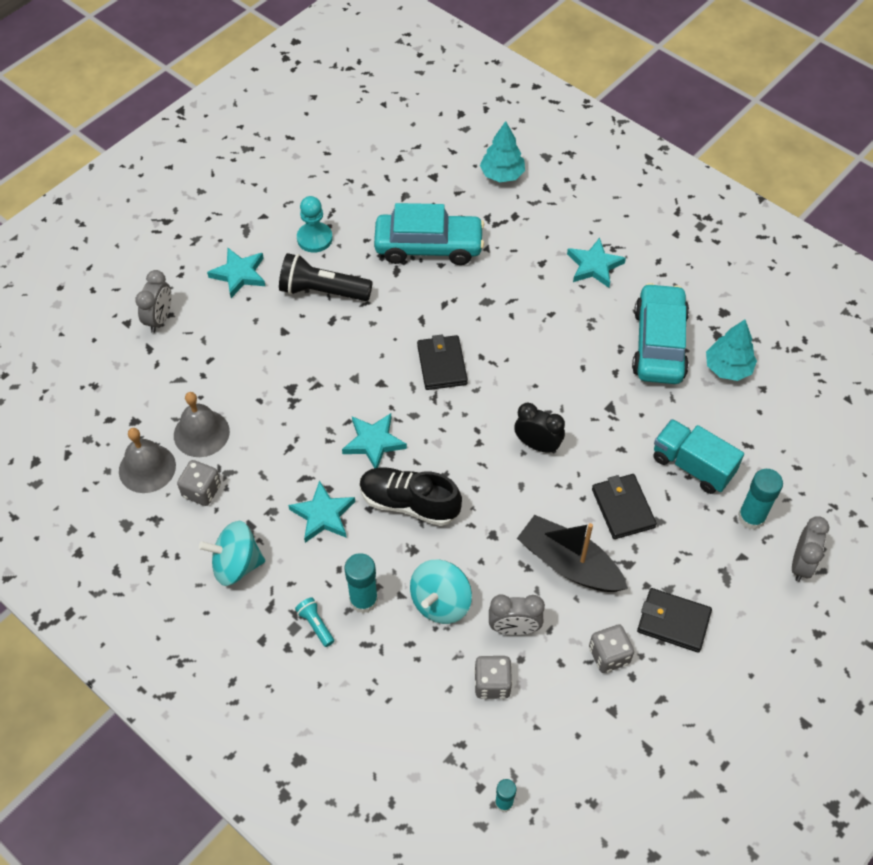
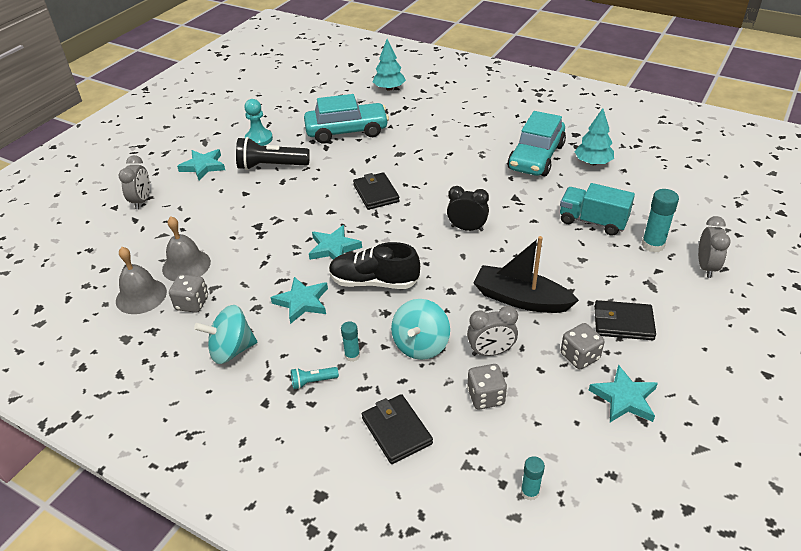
camera: 10 degrees left, 15 degrees down
(316, 625) = (313, 381): turquoise flashlight -> turquoise flashlight turned 60 degrees counterclockwise
(363, 600) = (352, 355): turquoise glue stick -> turquoise glue stick, size x0.60
(594, 266) = (472, 124): turquoise star -> turquoise star (624, 398)
(623, 508) = (550, 256): black wallet -> black wallet (396, 431)
(658, 344) = (536, 157): turquoise car -> turquoise car turned 150 degrees counterclockwise

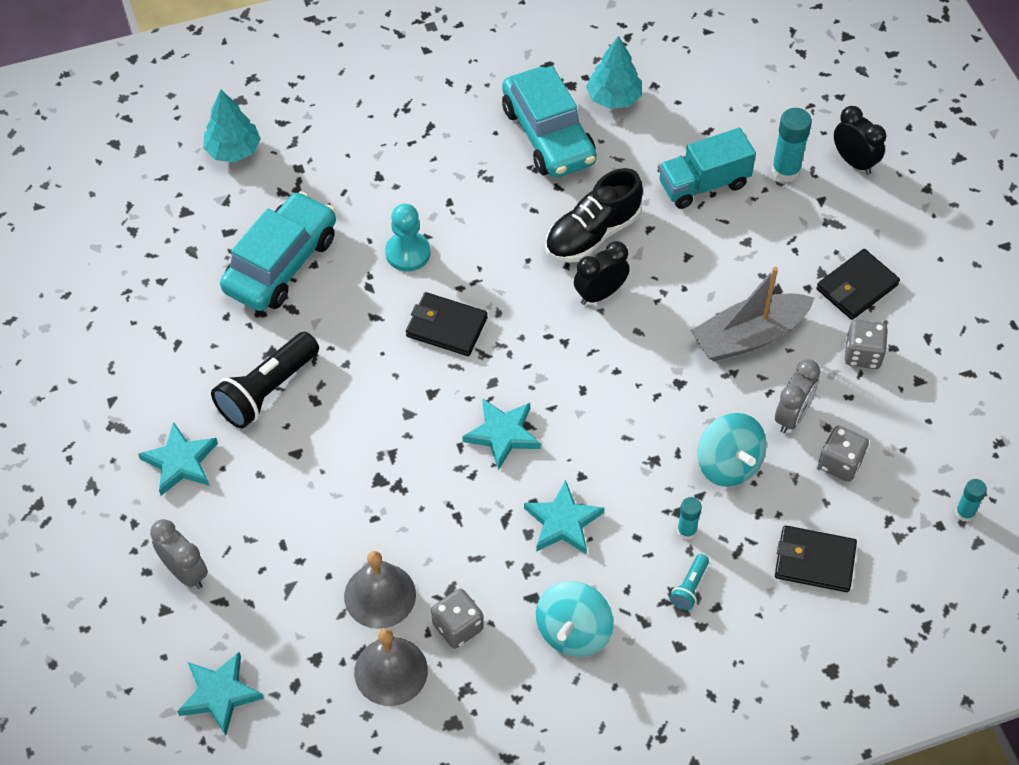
camera: 50 degrees left, 15 degrees up
(259, 139) = (186, 364): turquoise pawn -> turquoise pawn (408, 253)
(374, 282) = (598, 437): black shoe -> black shoe (592, 234)
(521, 299) = (749, 336): black boat -> grey boat
(624, 398) = (936, 365): turquoise star -> turquoise star (219, 694)
(706, 267) = (854, 162): grey clock -> black clock

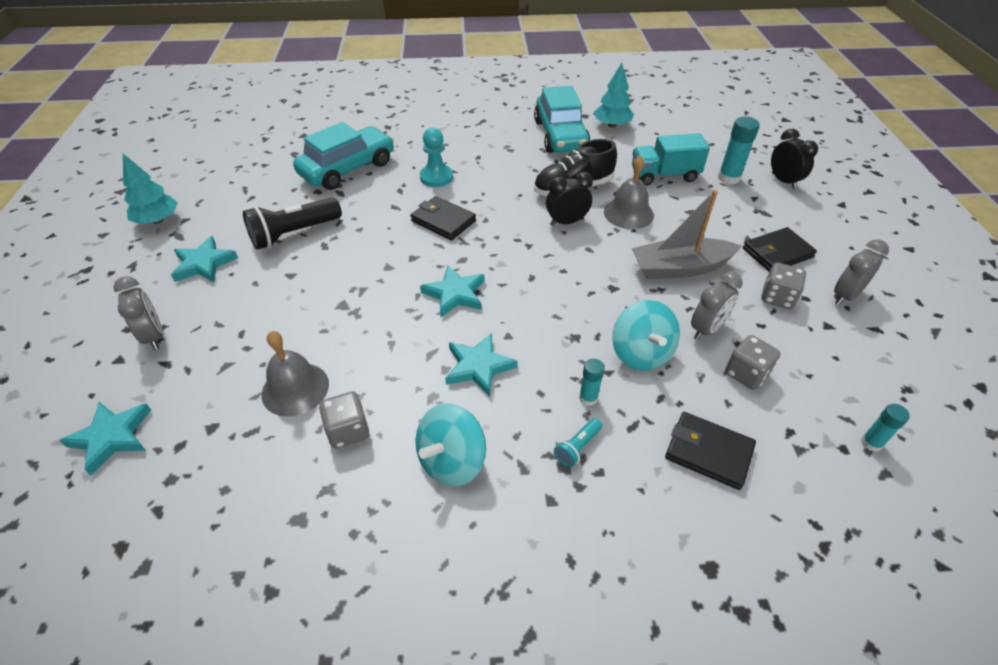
camera: 15 degrees right, 10 degrees down
(233, 150) = (352, 113): turquoise tree -> turquoise tree (158, 220)
(391, 671) = (268, 454): grey bell -> grey bell (628, 213)
(935, 334) = (845, 295): none -> grey clock

